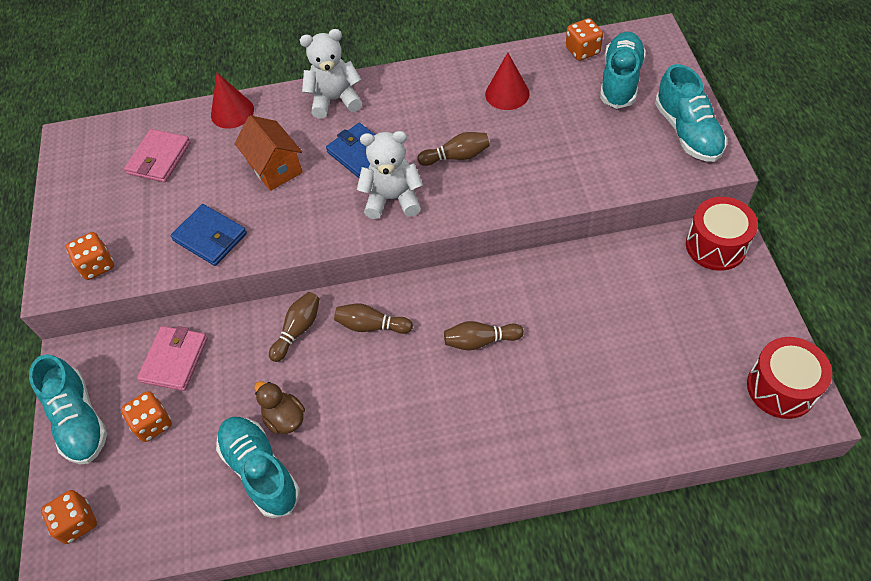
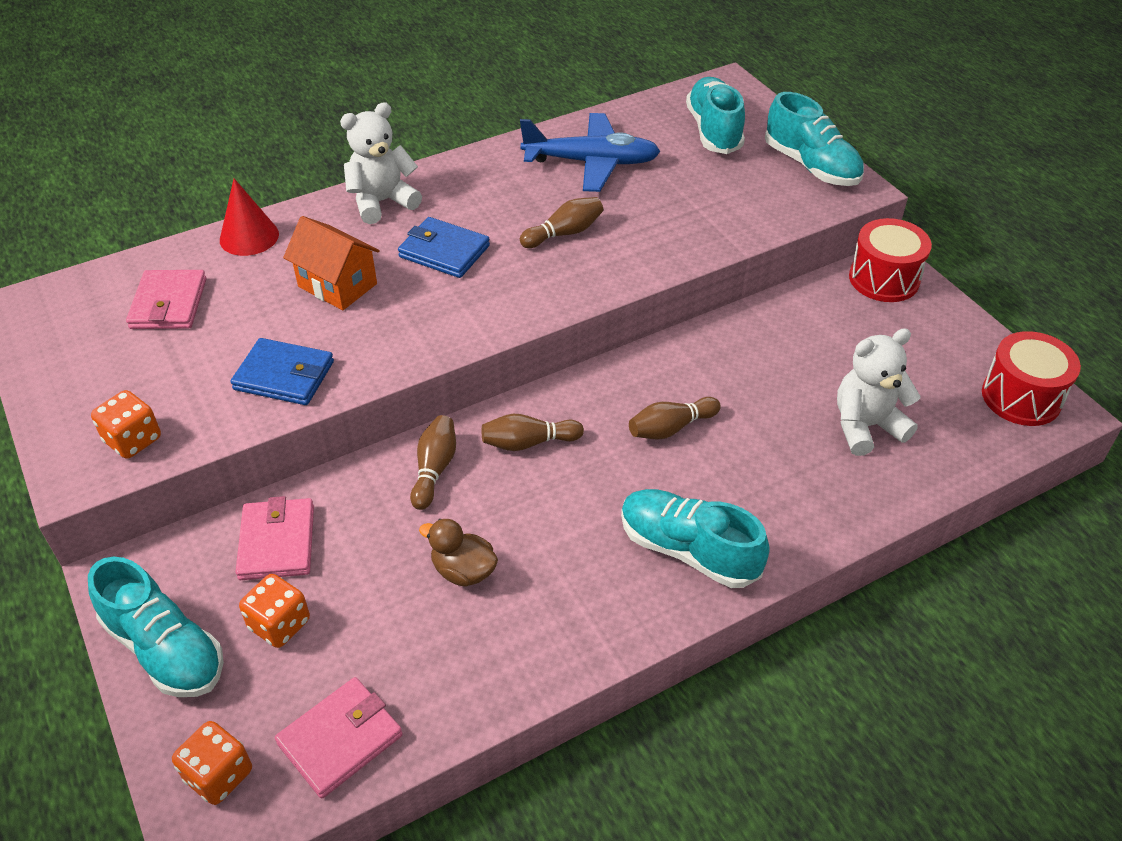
camera: 25 degrees left, 10 degrees down
(157, 522) = (340, 739): none -> pink wallet
(261, 470) = (459, 638): turquoise shoe -> turquoise shoe (688, 550)
(393, 199) = (507, 289): white teddy bear -> white teddy bear (866, 426)
(507, 93) = (592, 163): red cone -> blue plane
(582, 51) = (657, 109): orange dice -> none

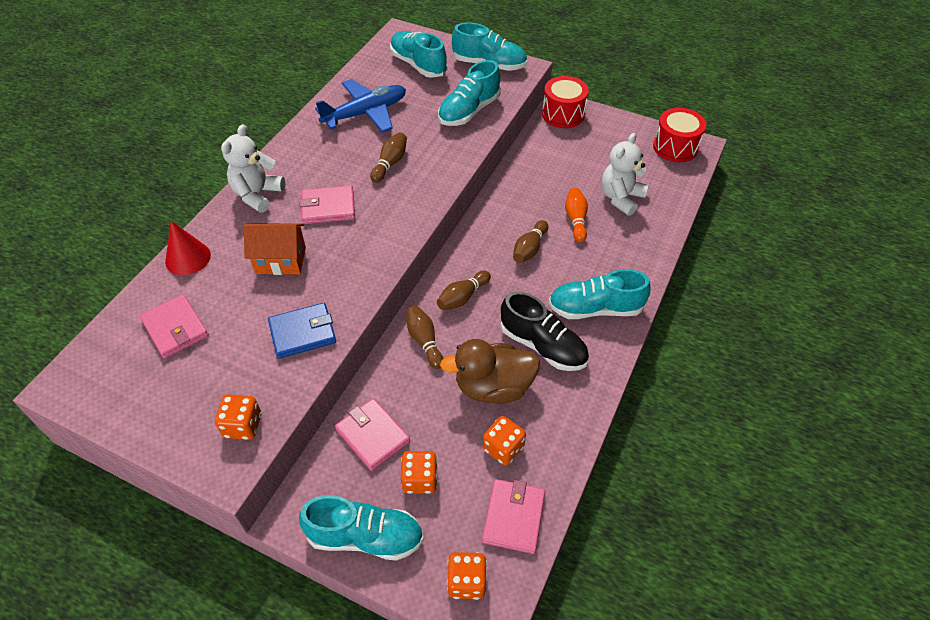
camera: 35 degrees left, 5 degrees up
(406, 650) = (503, 448): none -> orange dice
(444, 251) = (328, 207): blue wallet -> pink wallet
(463, 571) = (493, 387): brown duck -> brown duck, size x1.73
(573, 557) = (543, 346): none -> black shoe
(726, 213) = (469, 111): none -> turquoise shoe
(771, 423) = (576, 220): none -> orange bowling pin

